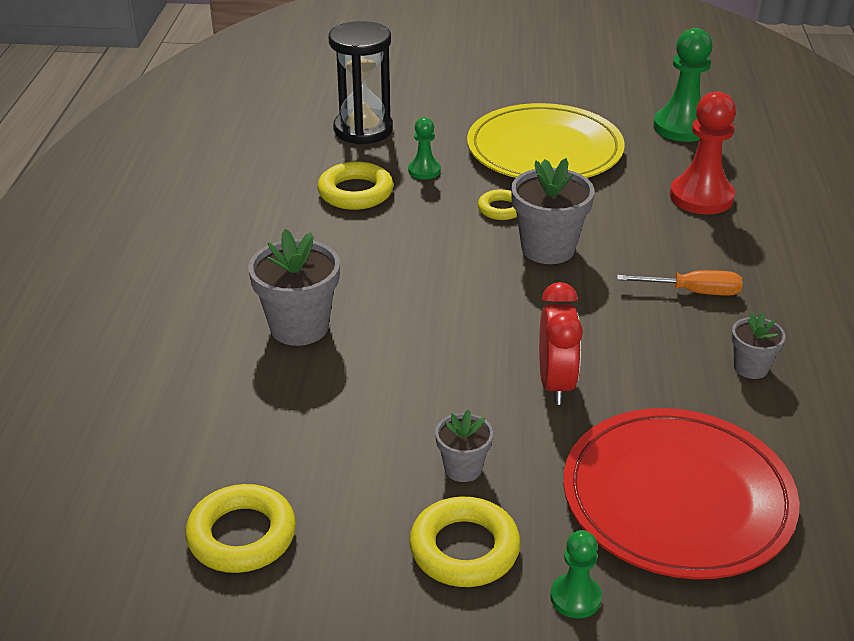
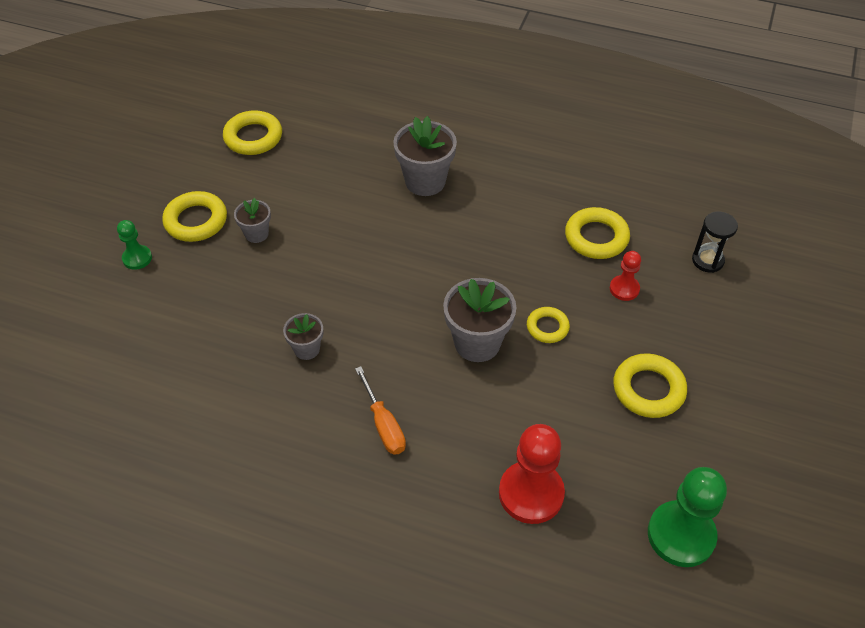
camera: 105 degrees right, 15 degrees up
(363, 130) = (707, 260): black hourglass -> black hourglass, size x0.57
(424, 171) = (624, 289): green pawn -> red pawn
(544, 150) = (648, 389): yellow plate -> yellow ring
(555, 384) = (311, 300): red clock -> none
(677, 498) = (179, 330): red plate -> none
(693, 292) = (383, 424): orange screwdriver -> orange screwdriver turned 45 degrees counterclockwise
(751, 368) = (277, 425): grey flower pot -> grey flower pot (307, 349)

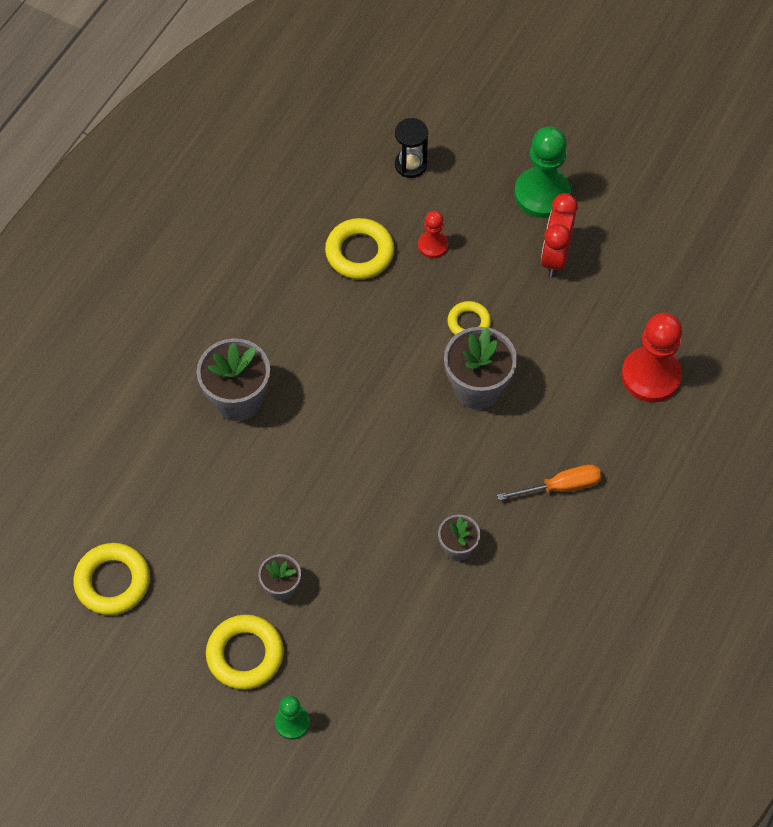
camera: 80 degrees left, 10 degrees up
(648, 389) = (555, 256): yellow ring -> red clock
(681, 535) = (703, 272): green pawn -> green pawn (542, 194)

